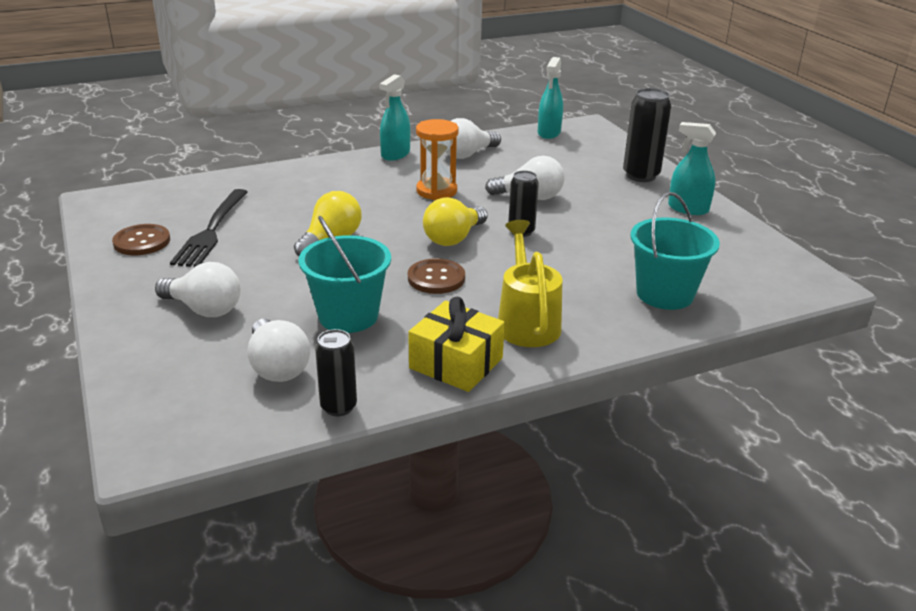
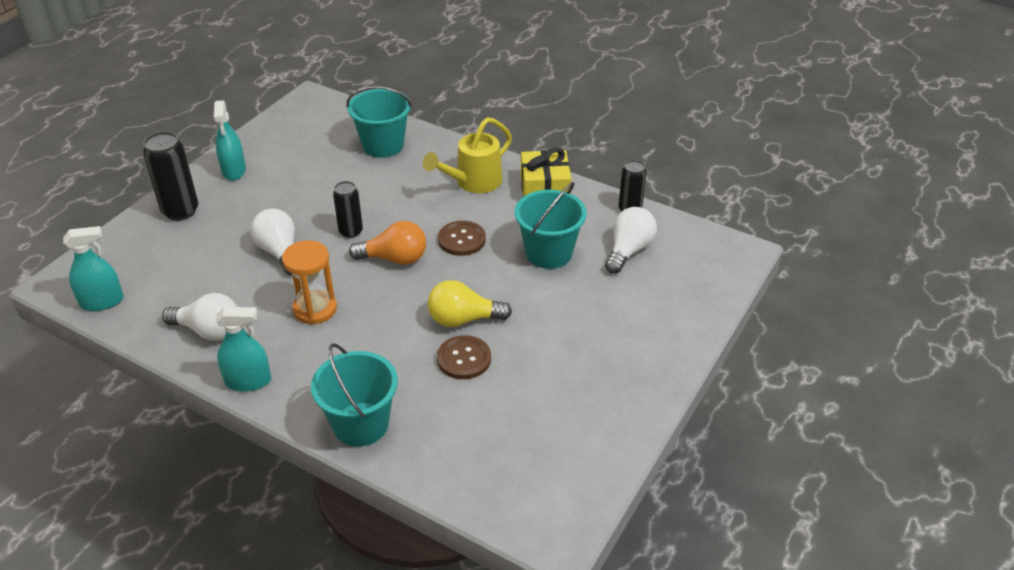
camera: 125 degrees left, 10 degrees up
(142, 241) = (583, 431): brown button -> brown button (464, 359)
(204, 309) = (618, 321): white light bulb -> none
(212, 230) = (521, 400): black fork -> none
(296, 174) = (361, 424): none -> turquoise bucket
(453, 238) = (394, 259): yellow light bulb -> orange light bulb

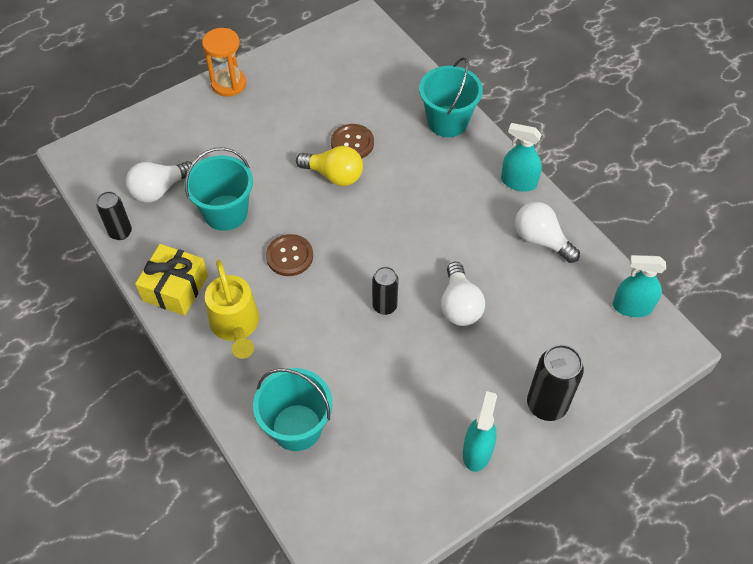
camera: 155 degrees left, 15 degrees up
(315, 309) = (448, 229): orange hourglass -> orange hourglass (228, 84)
(394, 259) = (359, 257): orange light bulb -> none
(473, 182) = (236, 326): yellow watering can -> yellow watering can turned 90 degrees clockwise

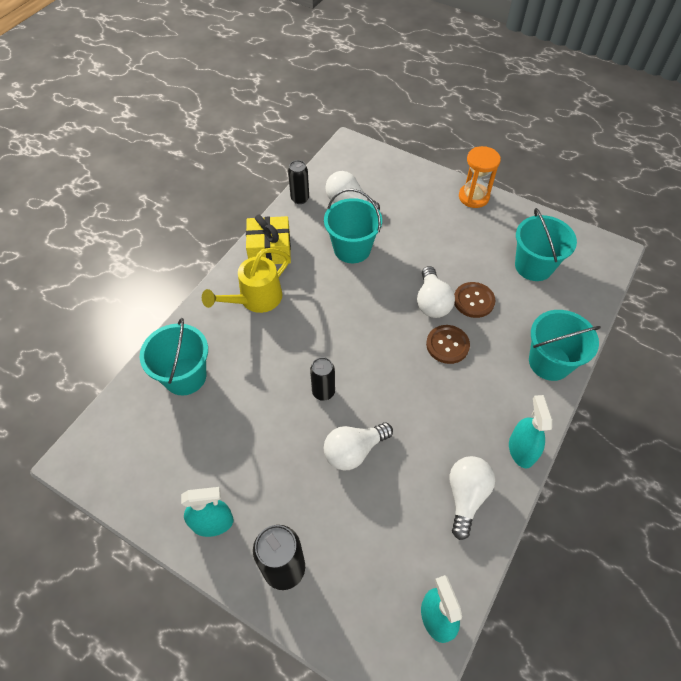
camera: 65 degrees right, 0 degrees up
(289, 256) = (335, 306): brown button -> brown button (447, 345)
(334, 175) = (432, 302): yellow light bulb -> white light bulb
(341, 81) = (533, 266): none -> turquoise bucket

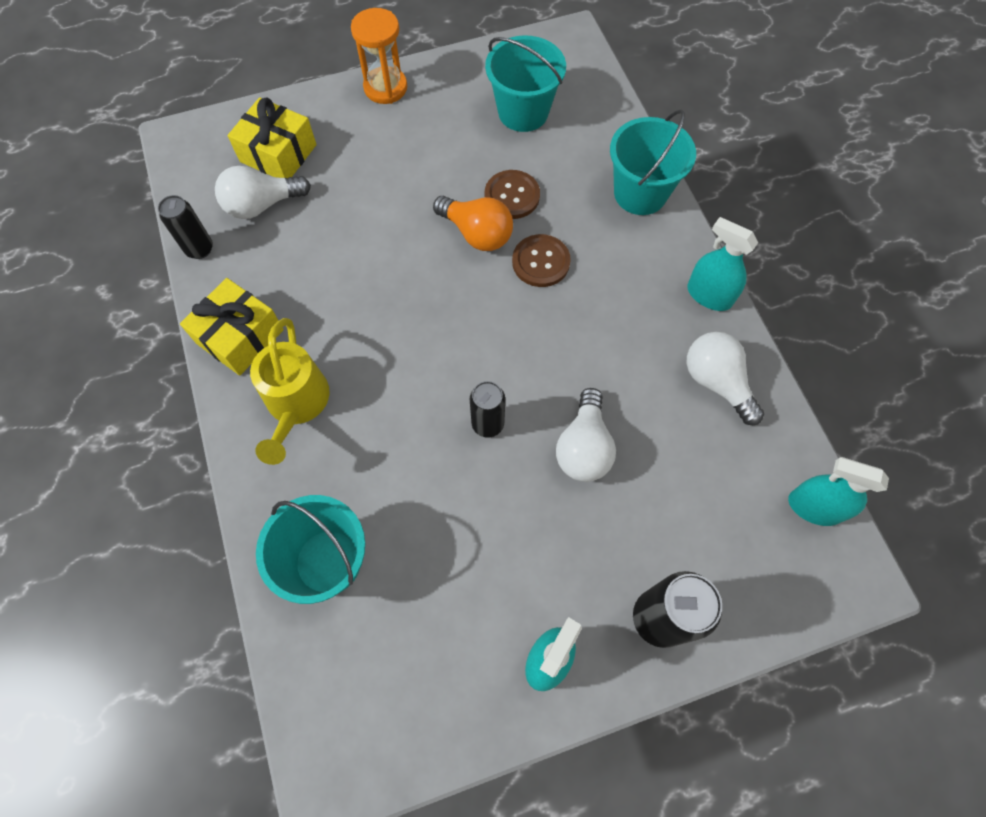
camera: 50 degrees left, 10 degrees up
(352, 249) = (330, 252): turquoise bucket -> none
(384, 186) = (278, 153): none -> yellow gift
(432, 302) = (477, 233): white light bulb -> orange light bulb

